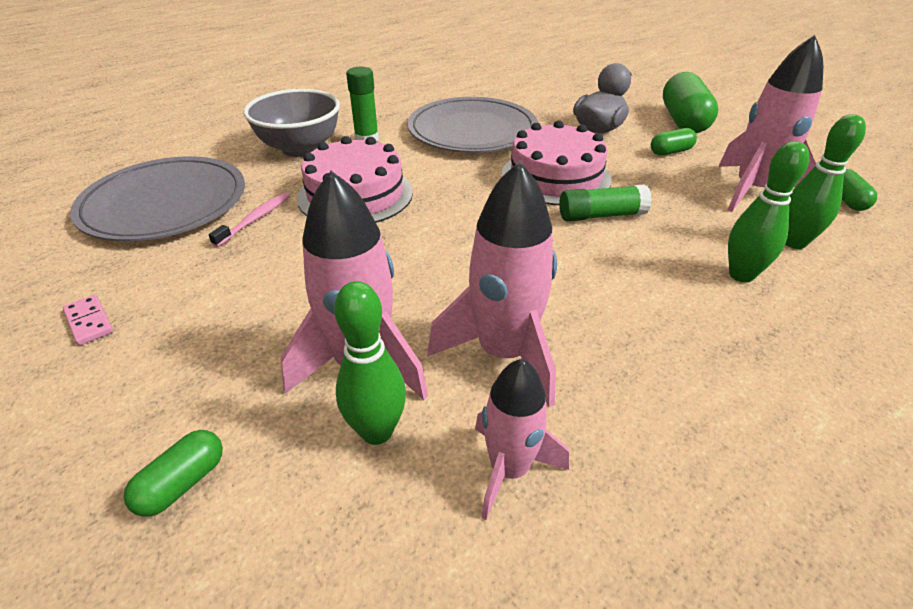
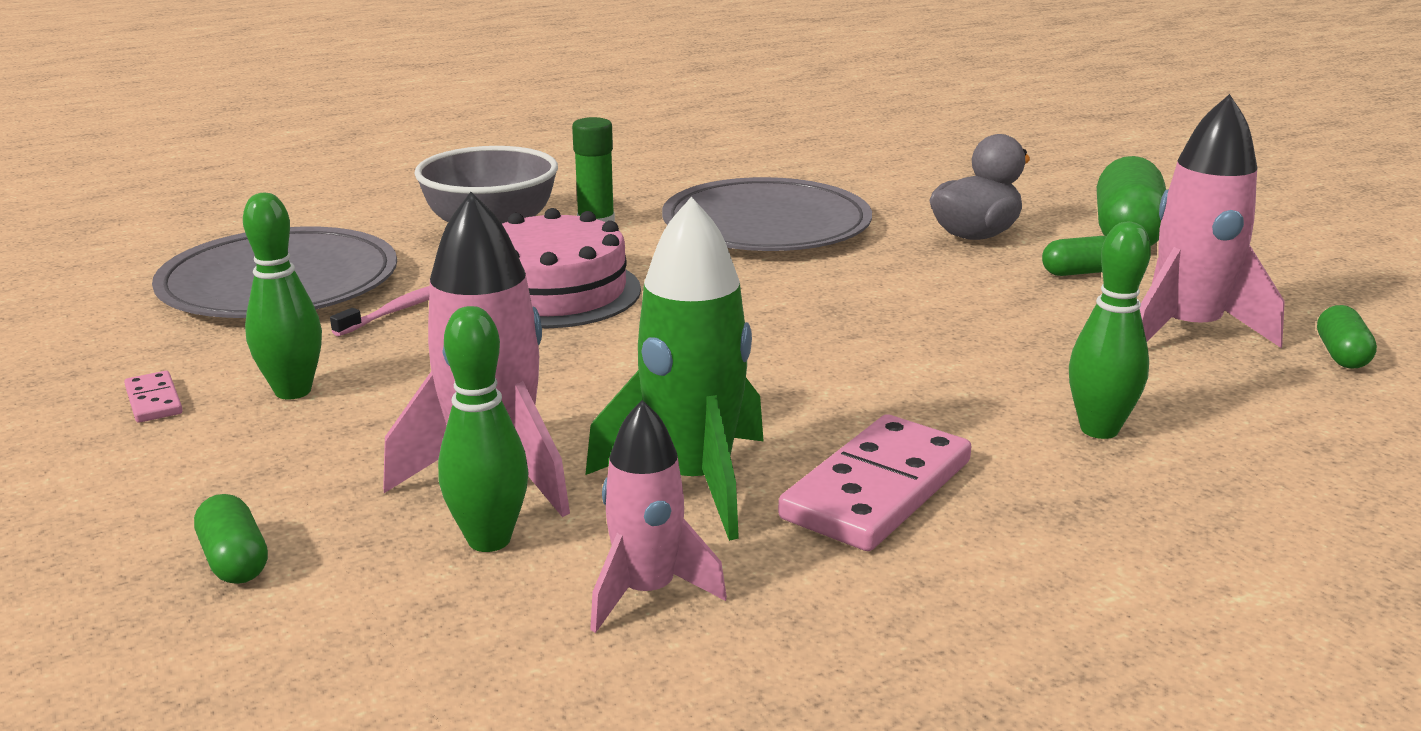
camera: 10 degrees right, 15 degrees down
(182, 483) = (234, 560): green capsule -> green capsule turned 75 degrees counterclockwise
(504, 353) = (693, 481): pink rocket -> green rocket
(555, 176) = (871, 291): pink cake -> none
(601, 215) = (918, 343): green glue stick -> none
(628, 345) = (876, 489): none -> pink domino
(794, 242) = (1212, 399): green bowling pin -> green bowling pin (293, 391)

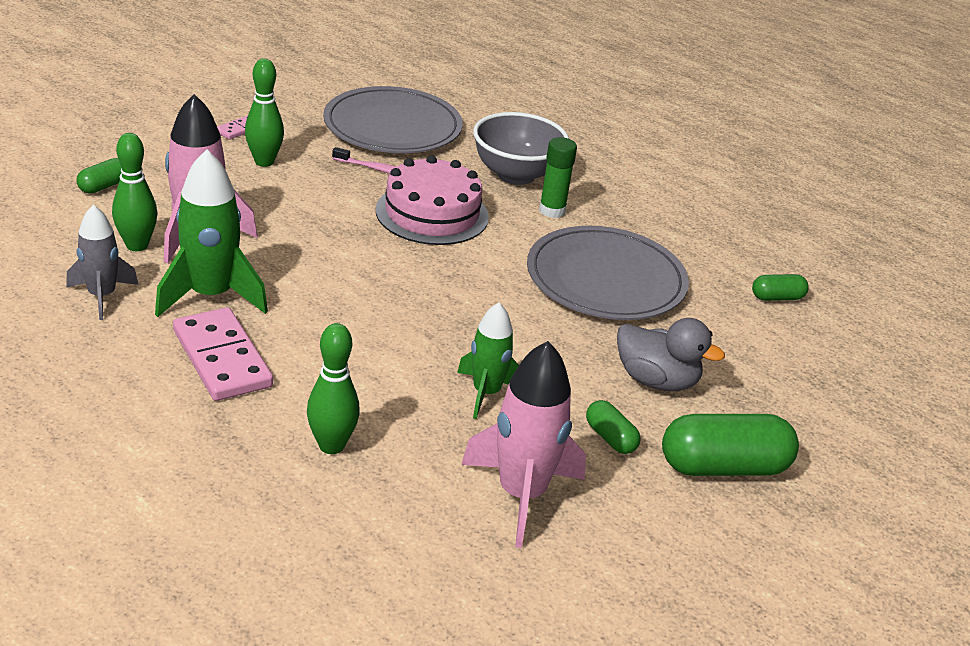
camera: 65 degrees right, 10 degrees up
(646, 592) = (102, 296): pink rocket -> grey rocket
(876, 489) = (222, 358): pink domino -> pink domino turned 45 degrees clockwise
(989, 320) = (486, 393): none -> green rocket
(1341, 355) = (519, 582): green capsule -> green capsule (777, 297)

